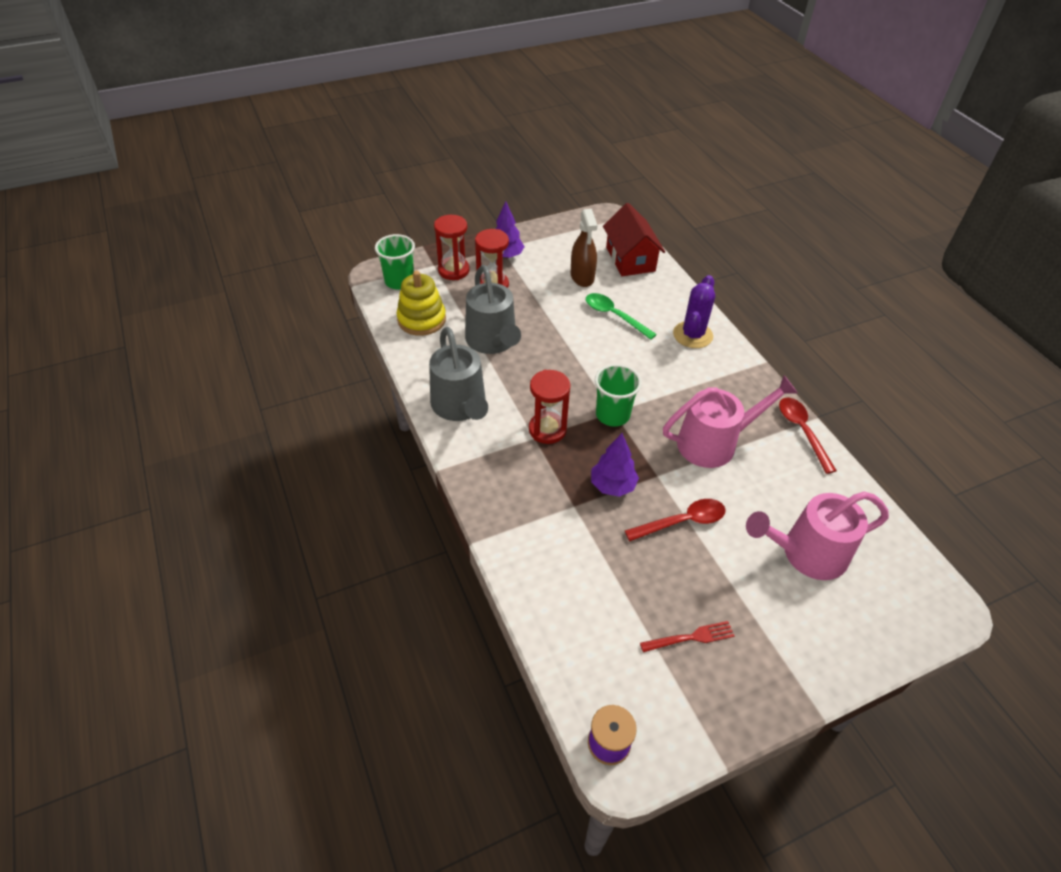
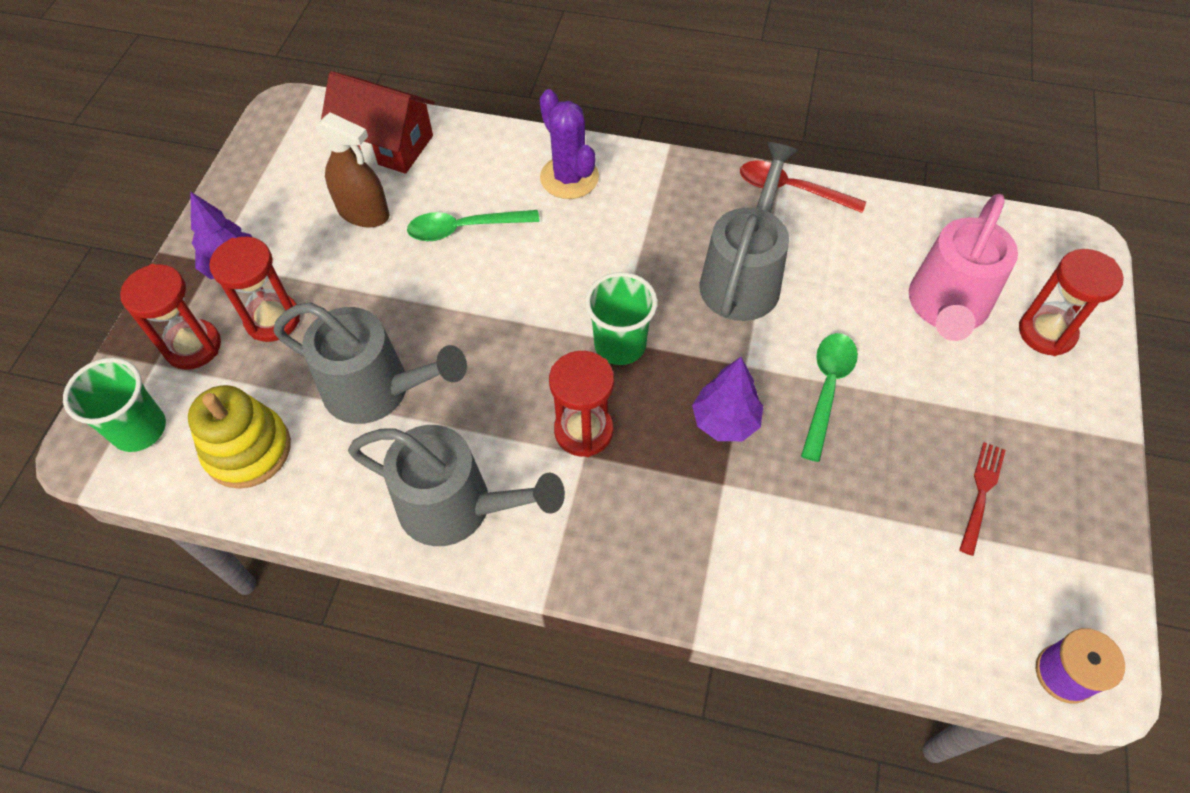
camera: 50 degrees left, 10 degrees up
(682, 521) = (827, 389): red spoon -> green spoon
(715, 443) = (743, 276): pink watering can -> grey watering can
(851, 619) = (1046, 332): none -> red hourglass

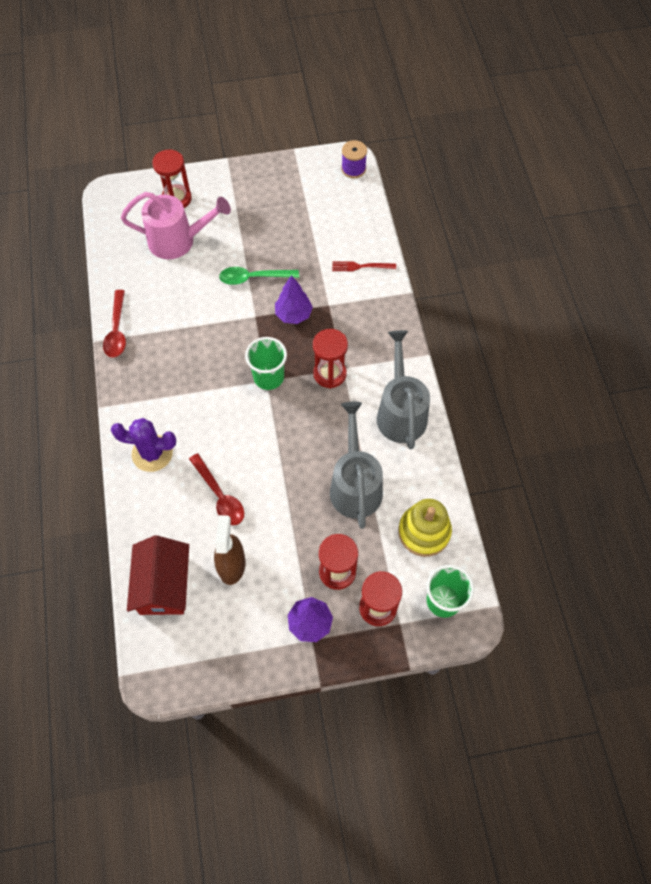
camera: 115 degrees left, 5 degrees up
(464, 229) = (220, 496): green spoon -> red spoon
(569, 177) = (152, 453): purple cactus -> purple cactus turned 60 degrees clockwise
(743, 276) = (195, 334): grey watering can -> none
(981, 493) = (283, 208): red fork -> red fork (361, 266)

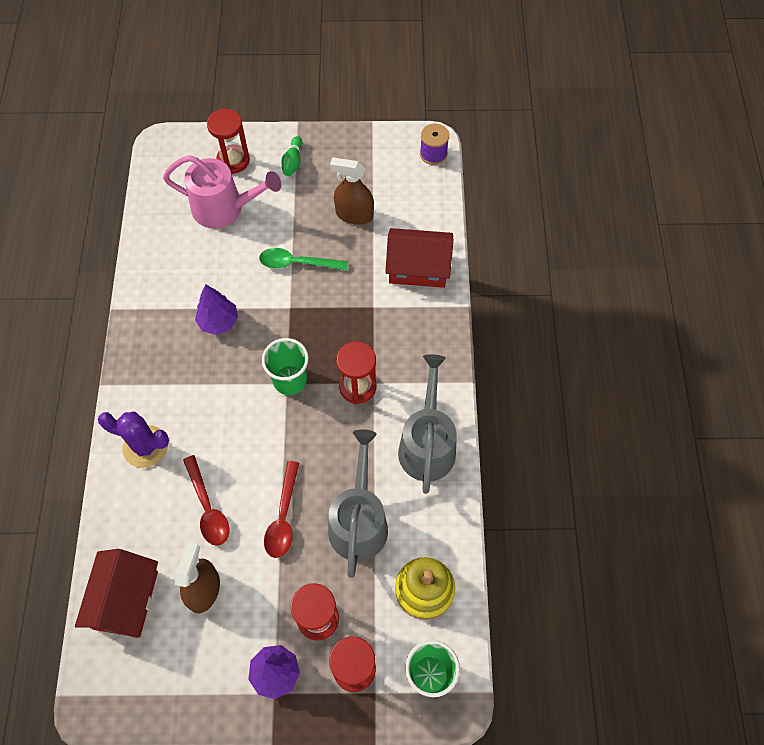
camera: 10 degrees right, 0 degrees up
(117, 330) = (138, 301): red spoon -> red spoon (283, 517)
(230, 192) = (293, 162): none -> green bowling pin
(293, 314) = (332, 312): purple tree -> purple tree (219, 322)
(295, 230) = (354, 214): none -> brown spray bottle
(361, 266) = (418, 268): red fork -> red house

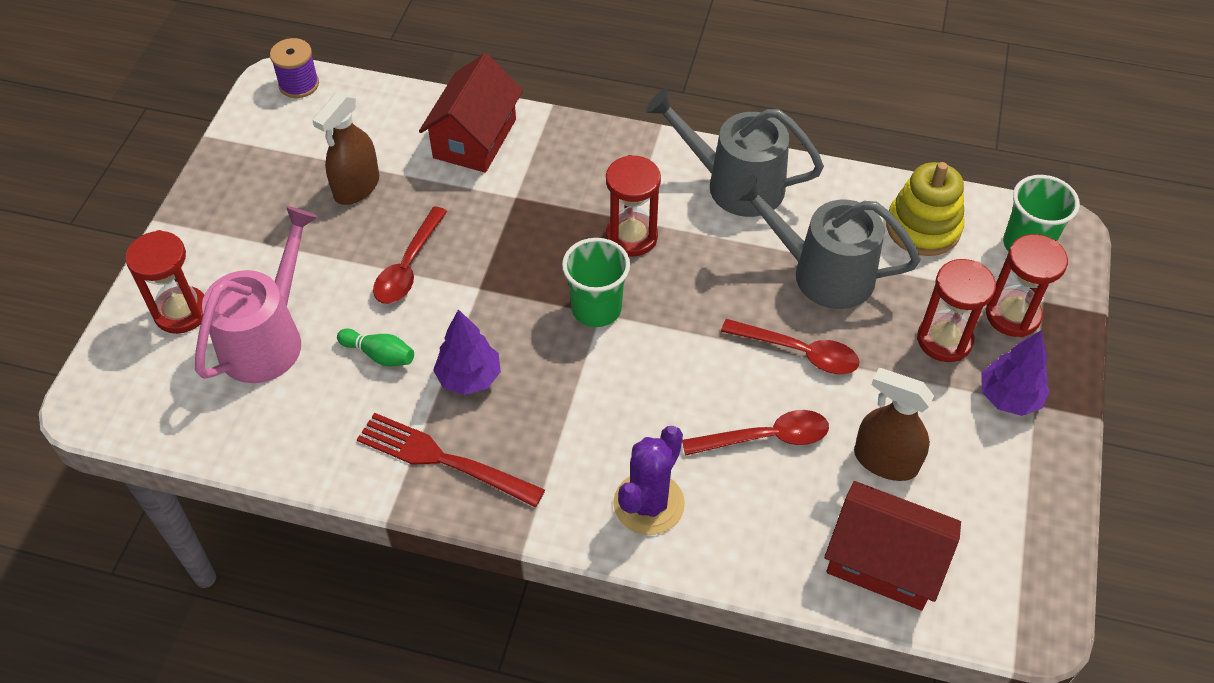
camera: 75 degrees left, 10 degrees down
(157, 325) = (443, 460): none -> red fork
(293, 162) = (226, 239): green bowling pin -> green bowling pin (379, 355)
(297, 263) = (408, 266): green spoon -> red spoon

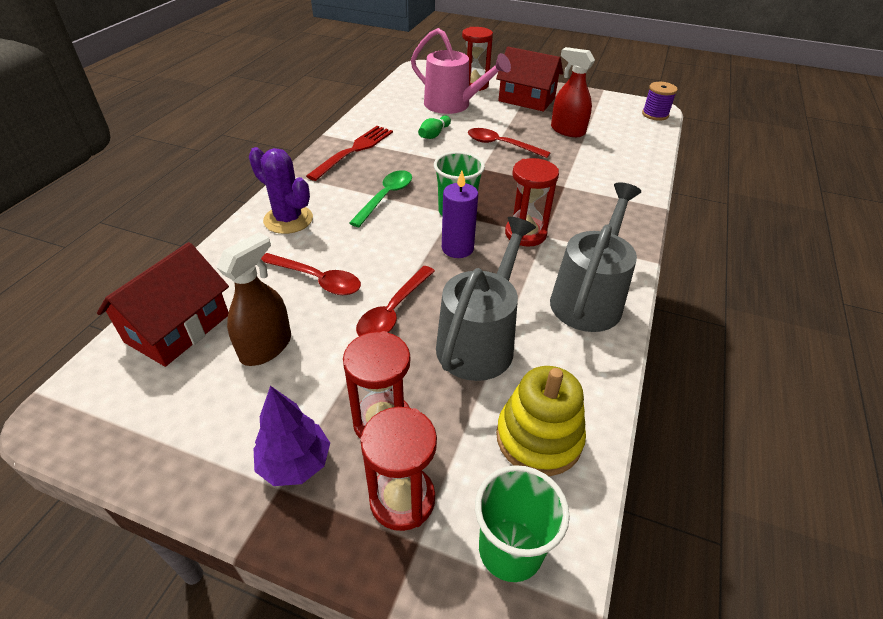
camera: 95 degrees right, 10 degrees down
(356, 187) = (567, 130): brown spray bottle -> red spray bottle
(469, 377) = (410, 161): purple tree -> none
(474, 138) = (619, 172): red house -> red house (526, 99)
(573, 394) = (385, 197): none -> green spoon
(674, 302) = (457, 248): none -> purple candle
(766, 437) = (317, 280): red spoon -> red spoon turned 60 degrees counterclockwise

